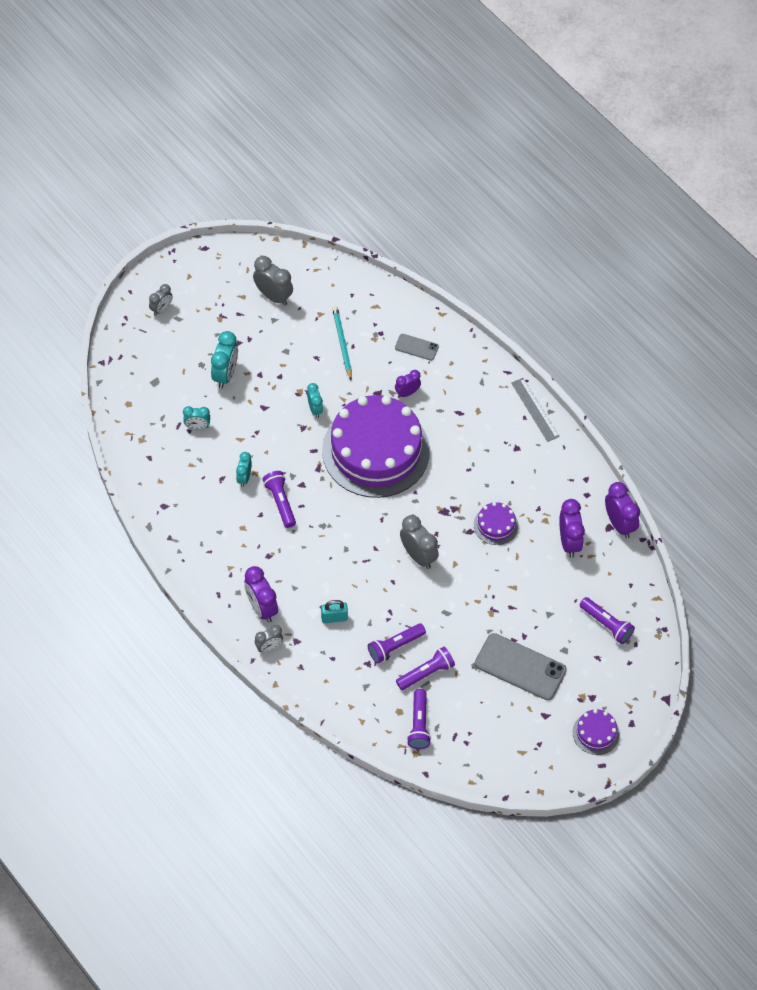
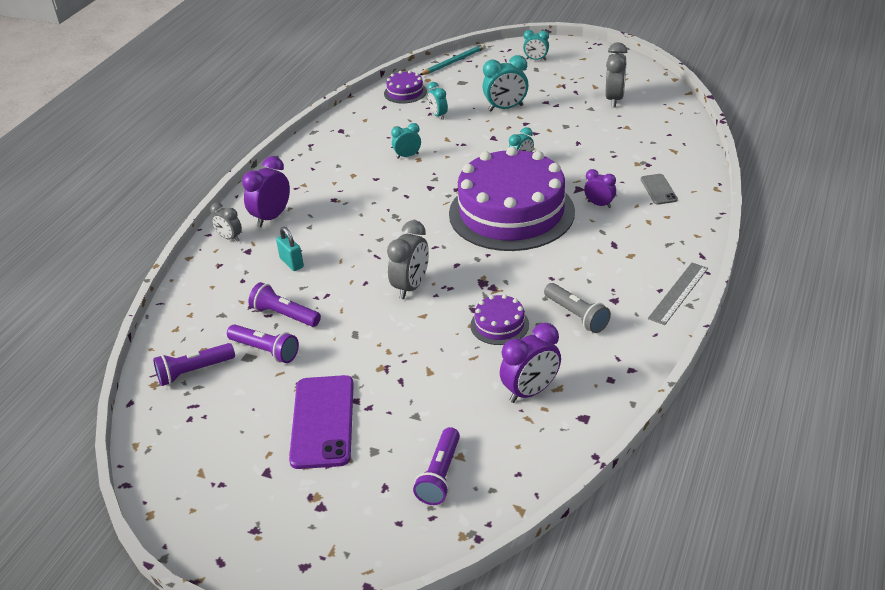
camera: 65 degrees right, 20 degrees down
(161, 309) = (536, 59): grey clock -> turquoise clock
(280, 502) = (399, 183): purple flashlight -> none
(342, 343) = (610, 149): turquoise pencil -> turquoise pencil (454, 62)
(517, 477) = (576, 315): none -> grey flashlight
(520, 667) = (322, 421): grey phone -> purple phone
(596, 733) = (267, 534): purple cake -> purple cake (405, 92)
(619, 524) = (597, 425): purple clock -> none

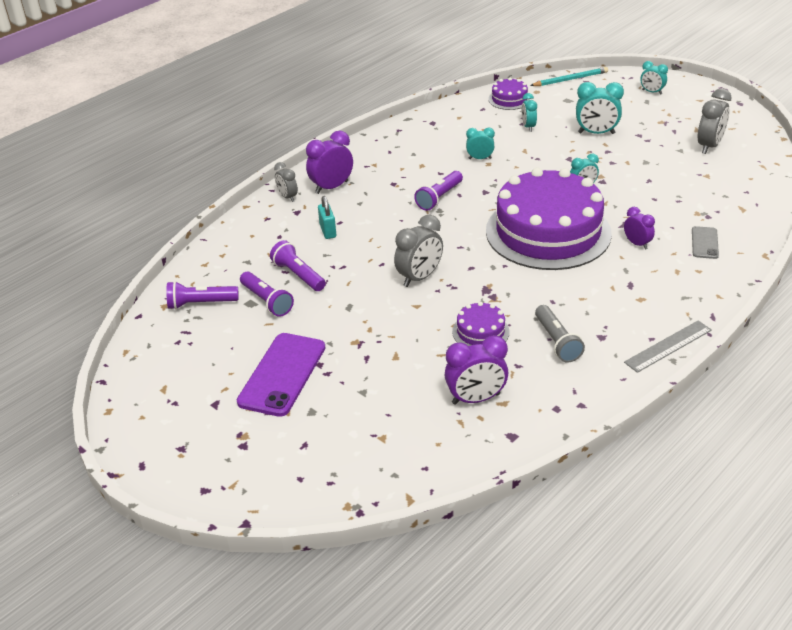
camera: 20 degrees right, 0 degrees up
(440, 475) = (356, 449): purple flashlight -> purple flashlight (439, 198)

